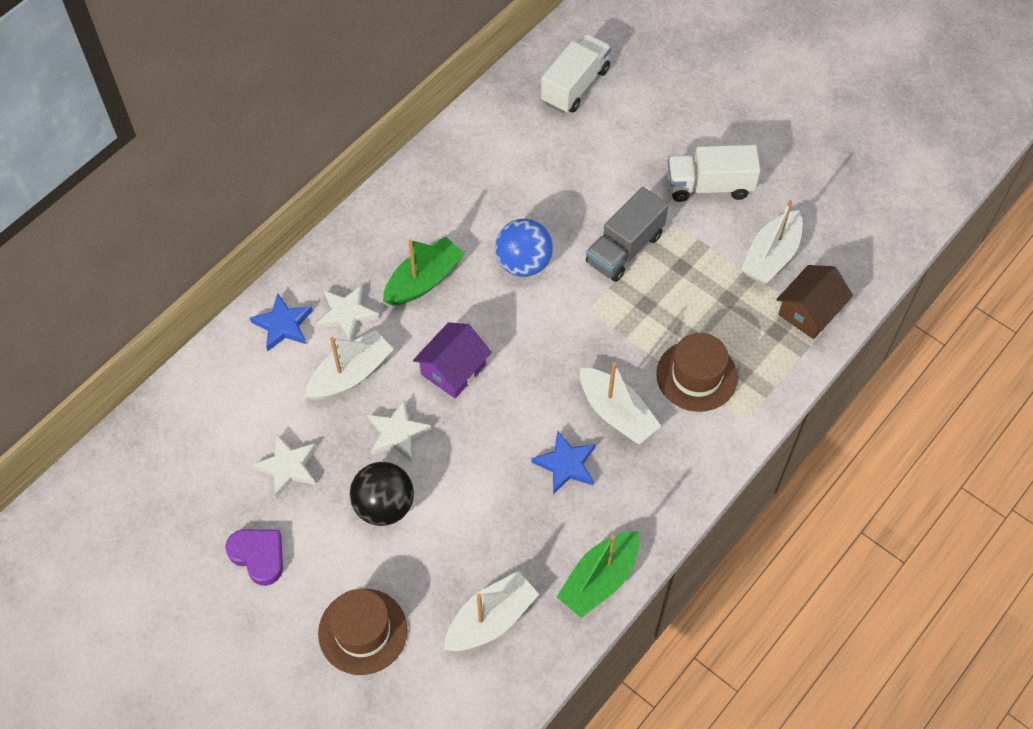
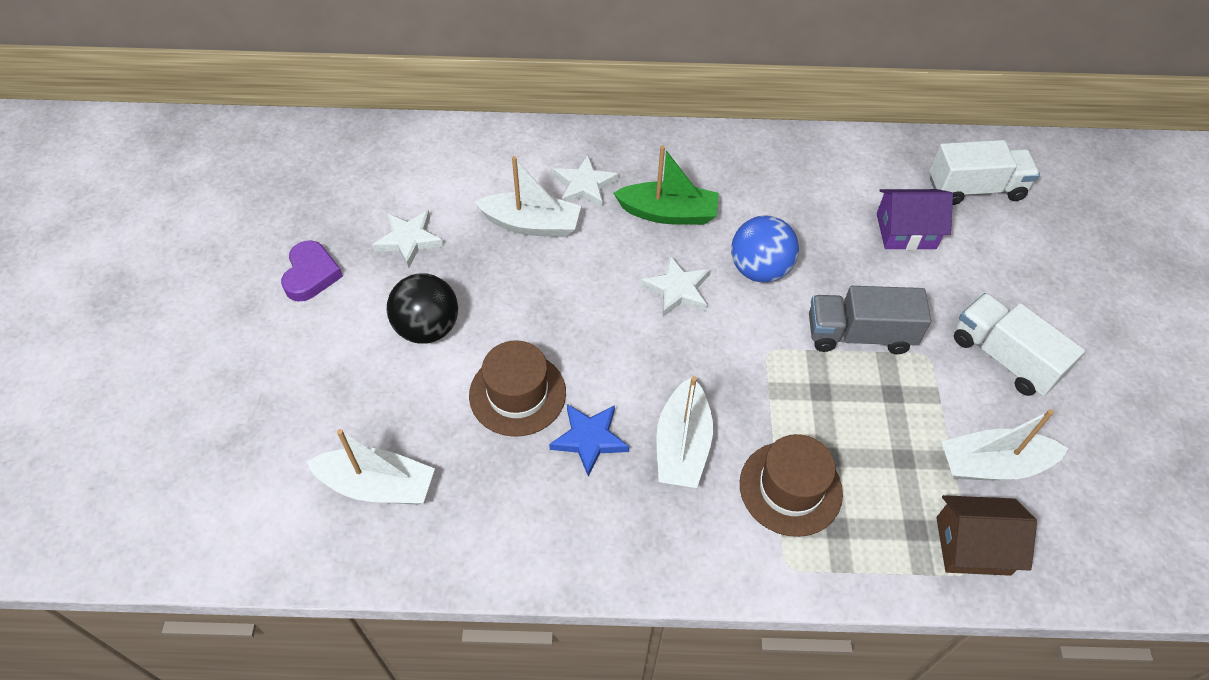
camera: 50 degrees right, 5 degrees down
(283, 325) = (535, 154): blue star -> none
(362, 631) = (293, 393): brown hat -> brown hat (517, 394)
(397, 433) = (505, 291): white star -> white star (677, 290)
(453, 369) = (604, 289): purple house -> purple house (906, 231)
(599, 580) = (491, 552): green boat -> none

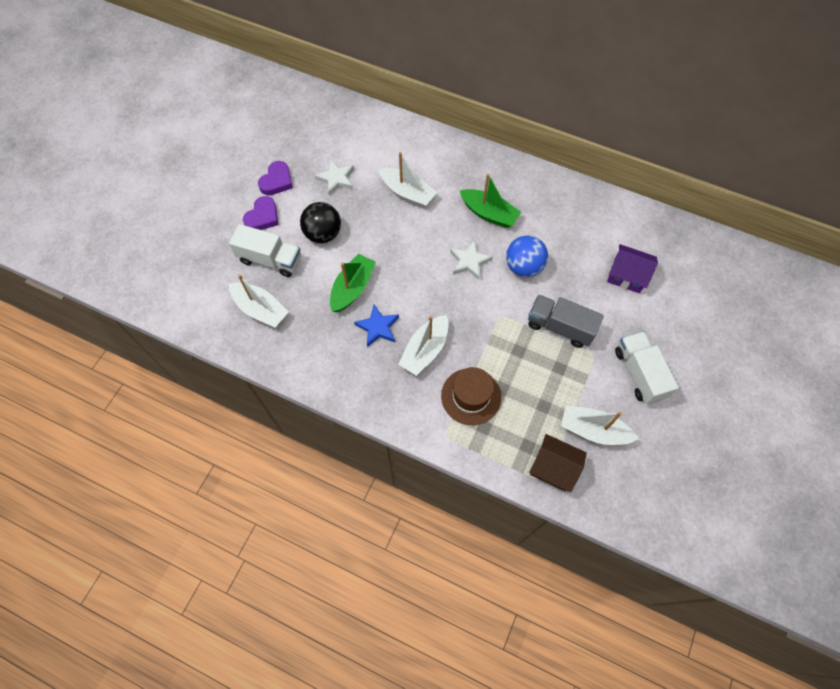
camera: 25 degrees right, 10 degrees up
(312, 337) = (263, 217): none -> purple heart
(517, 394) = (352, 288): brown hat -> green boat
(584, 186) = (449, 179): white star -> none
(975, 189) = (689, 264): white truck -> white truck (270, 259)

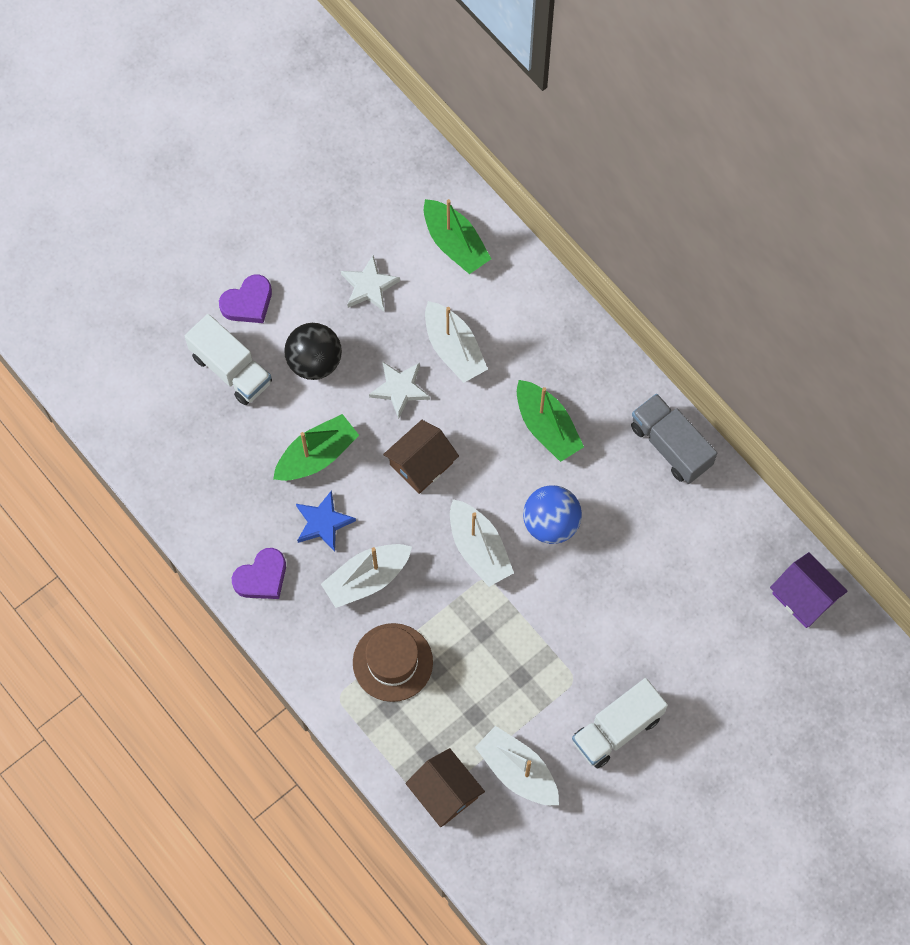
camera: 25 degrees right, 5 degrees up
(260, 309) = (190, 434): white boat -> white boat (479, 548)
(277, 181) = (289, 256): purple heart -> purple heart (262, 577)
(377, 137) = (455, 243): none -> green boat
(423, 265) = (421, 463): none -> brown house
(469, 261) = (484, 484): white star -> white star (400, 389)
(560, 327) = (552, 625): grey truck -> grey truck (670, 446)
(627, 275) = (680, 595): purple house -> purple house (804, 596)
(639, 373) = (617, 729): white truck -> white truck turned 135 degrees counterclockwise

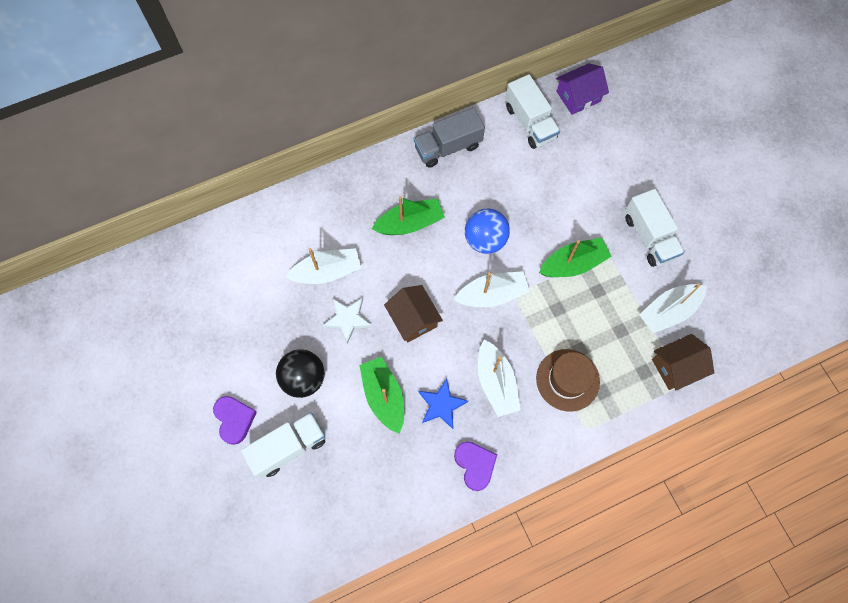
camera: 75 degrees left, 0 degrees up
(369, 286) = (254, 321): white star -> none
(455, 243) = (241, 249): green boat -> green boat (573, 264)
(741, 541) = (530, 122): none -> white truck

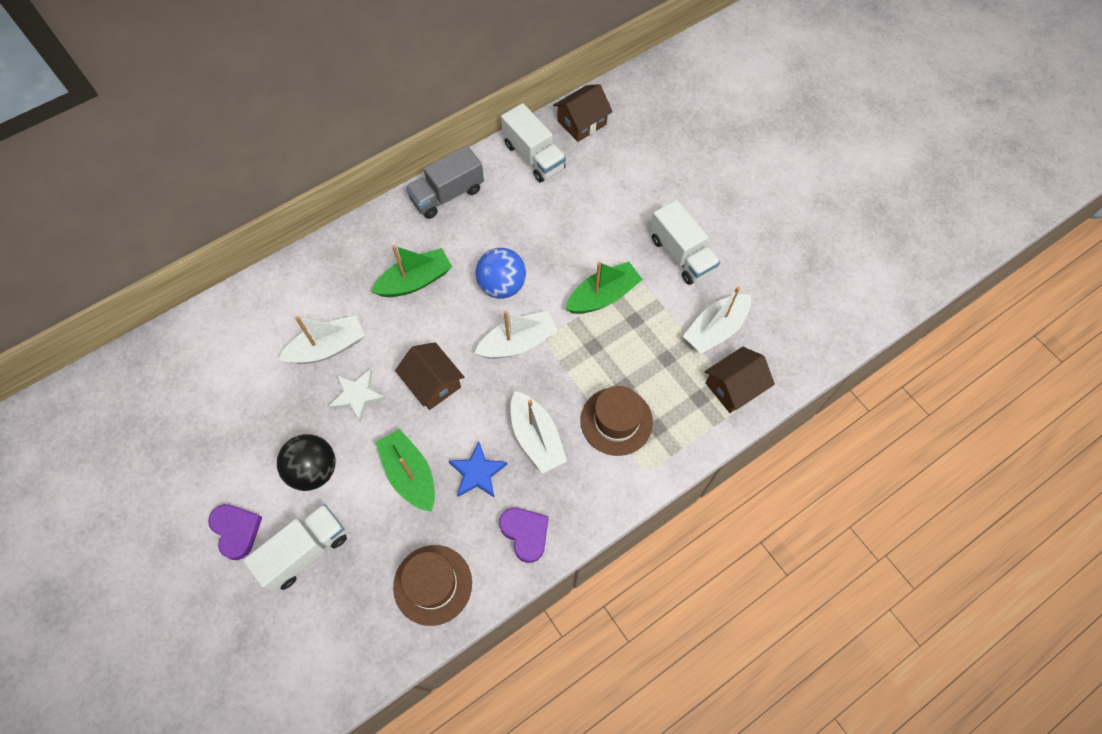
camera: 10 degrees left, 5 degrees down
(391, 494) = (432, 584): none -> brown hat
(578, 96) = (582, 122): purple house -> brown house

